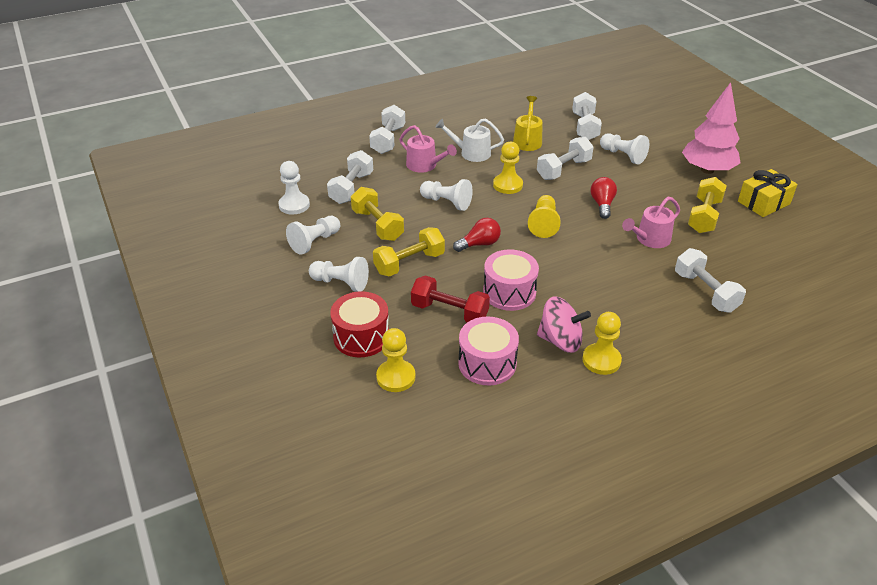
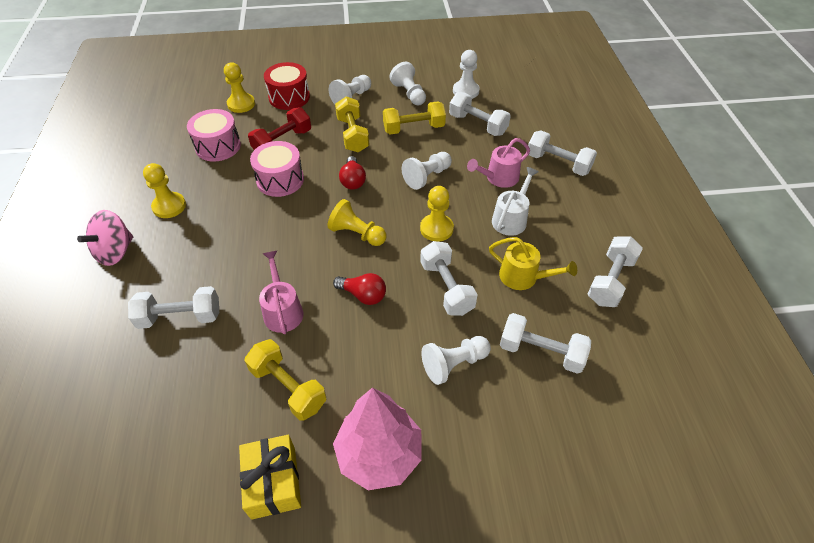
camera: 110 degrees right, 10 degrees up
(504, 109) = (610, 281): none -> white dumbbell
(560, 341) = (207, 191): pink spinning top -> pink spinning top (115, 252)

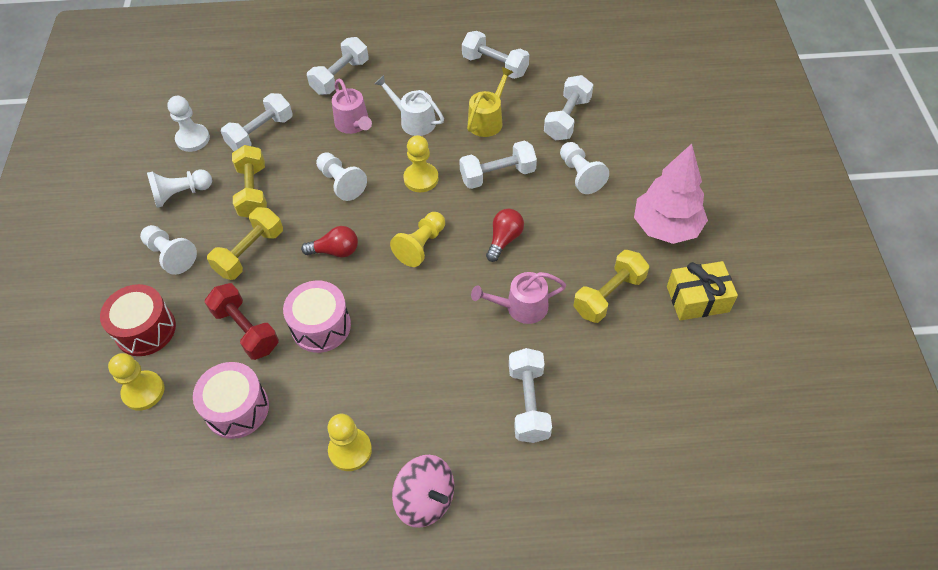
camera: 85 degrees left, 5 degrees up
(352, 135) = (250, 253): yellow dumbbell -> yellow dumbbell turned 45 degrees counterclockwise

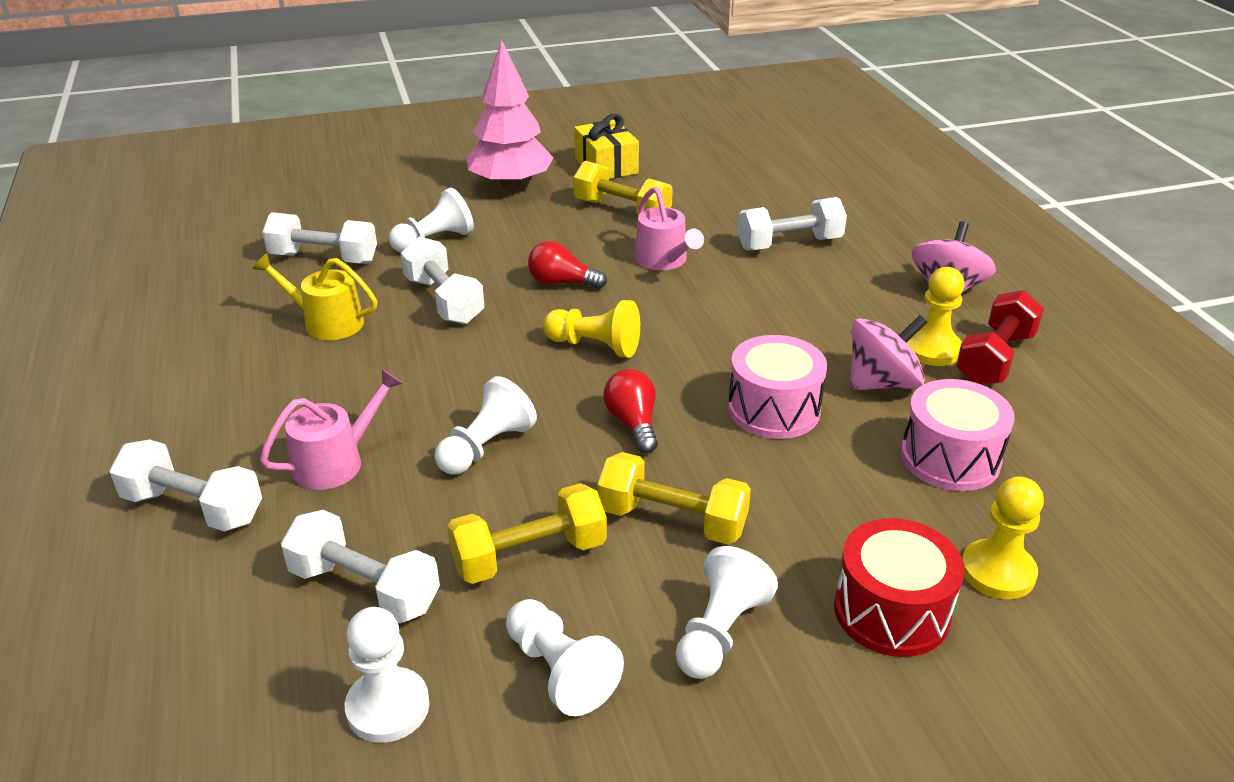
camera: 105 degrees left, 20 degrees down
(246, 330) = (821, 484): red dumbbell -> red dumbbell (995, 359)
(324, 400) = (882, 383): none -> pink spinning top
(414, 121) = (327, 393): white watering can -> none
(421, 179) = (462, 366): yellow pawn -> none
(495, 66) = (192, 331): white dumbbell -> none

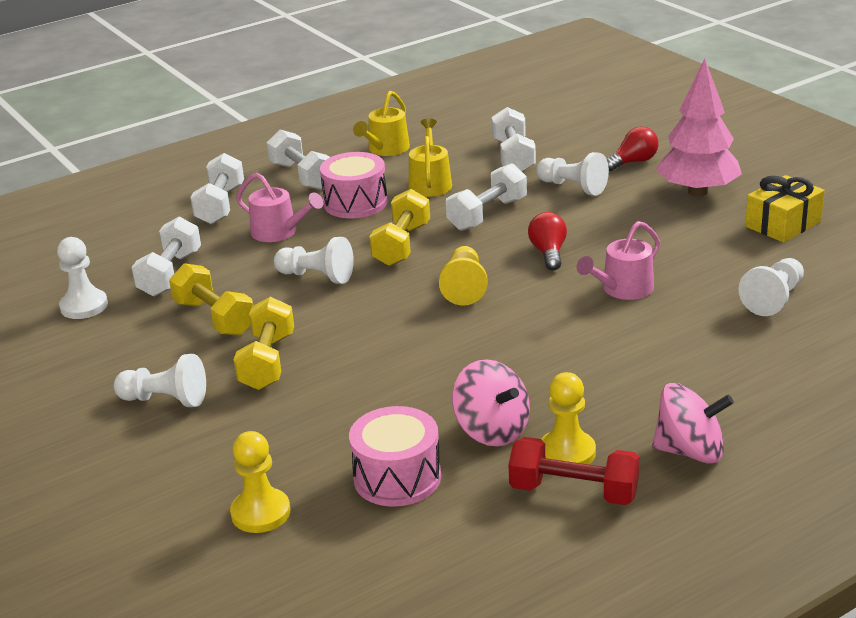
camera: 75 degrees right, 5 degrees down
(195, 337) = (386, 149): none -> yellow watering can
(559, 671) = (120, 351): white pawn -> white pawn (774, 299)
(622, 210) = (699, 251): yellow dumbbell -> yellow dumbbell (402, 245)
(633, 424) = (371, 324): red light bulb -> red light bulb (633, 162)
(773, 409) = (422, 382): pink drum -> pink drum (355, 203)
(789, 244) = (710, 347): white dumbbell -> white dumbbell (302, 176)
(891, 611) = (203, 466): red drum -> none

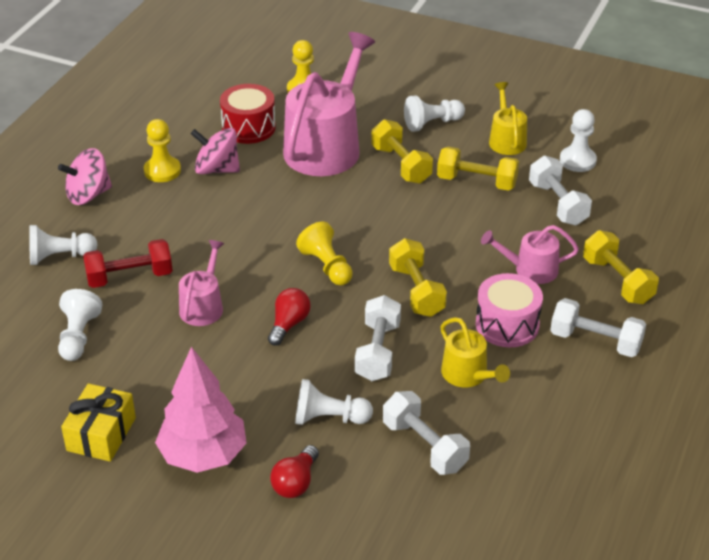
camera: 145 degrees right, 10 degrees up
(220, 205) = (617, 281): white dumbbell -> yellow dumbbell
(316, 276) = (448, 238): white pawn -> white pawn (60, 257)
(326, 414) = (326, 146): none -> pink watering can
(386, 149) = (563, 410): yellow watering can -> yellow watering can (506, 140)
(397, 477) = (248, 127): pink drum -> red drum
(548, 253) = (289, 324): red light bulb -> red light bulb turned 120 degrees counterclockwise
(573, 492) = (144, 151): red dumbbell -> red dumbbell (130, 277)

